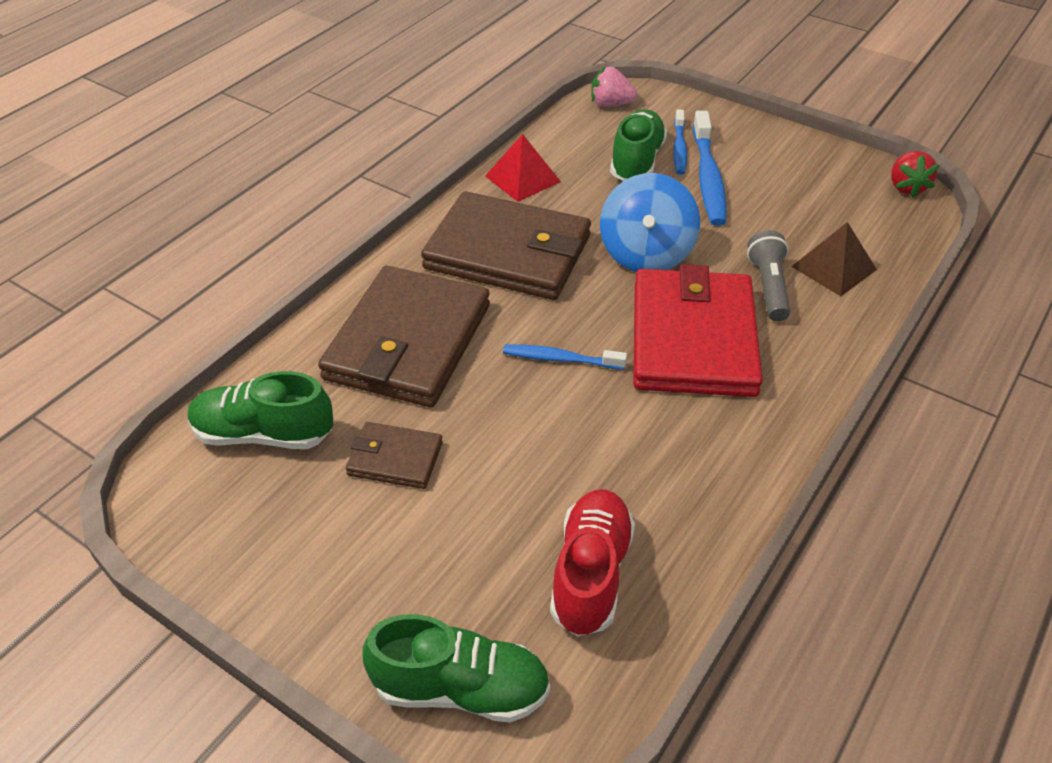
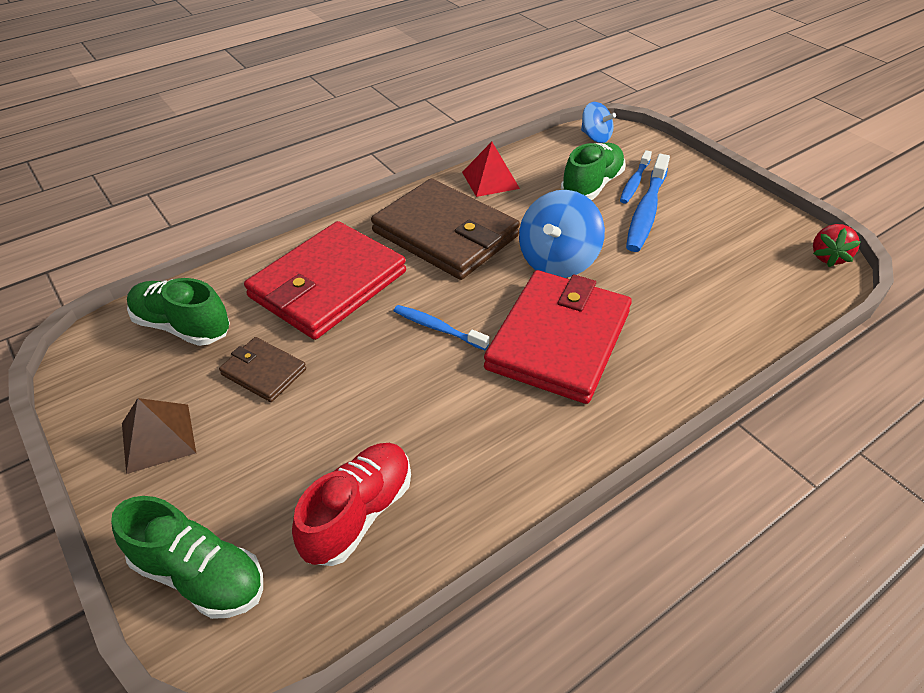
camera: 20 degrees right, 0 degrees up
(408, 342) = (327, 284): brown wallet -> red wallet
(610, 104) = (595, 137): pink strawberry -> blue spinning top
(768, 287) = (650, 313): grey flashlight -> none
(834, 268) = (720, 311): brown pyramid -> brown pyramid (158, 437)

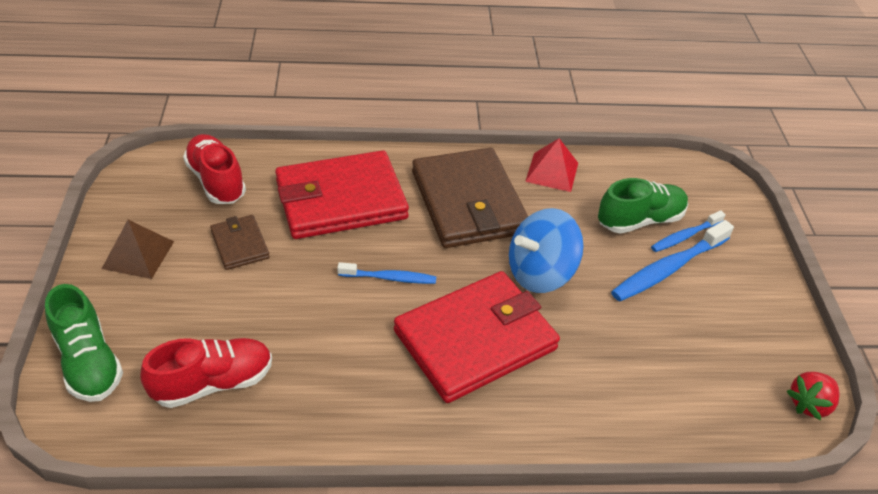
camera: 30 degrees right, 0 degrees up
(182, 326) = (216, 181): green shoe -> red shoe
(437, 328) = (390, 278): blue toothbrush -> blue toothbrush turned 120 degrees clockwise
(595, 137) = (691, 175): blue spinning top -> none

